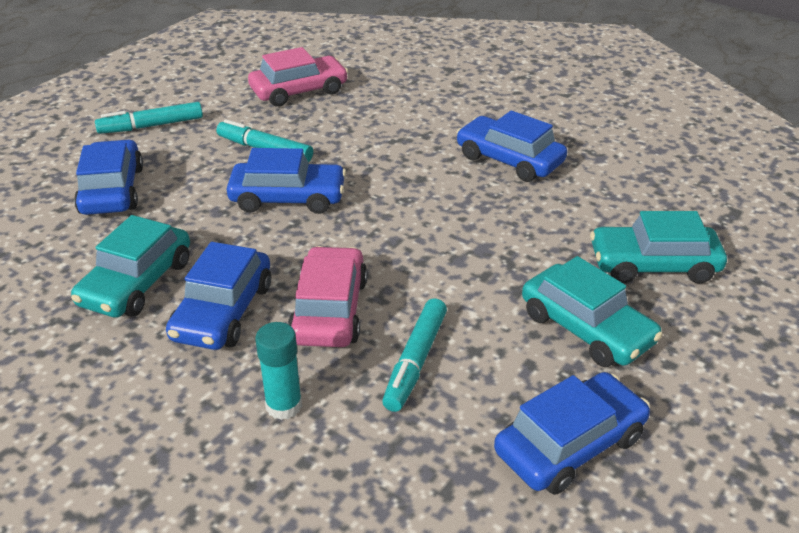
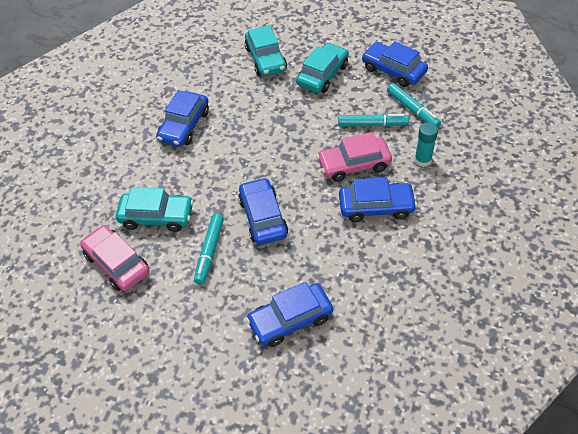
camera: 105 degrees left, 15 degrees up
(137, 283) = (373, 256): turquoise car -> turquoise car (156, 216)
(151, 126) = (197, 340): turquoise marker -> turquoise marker (412, 110)

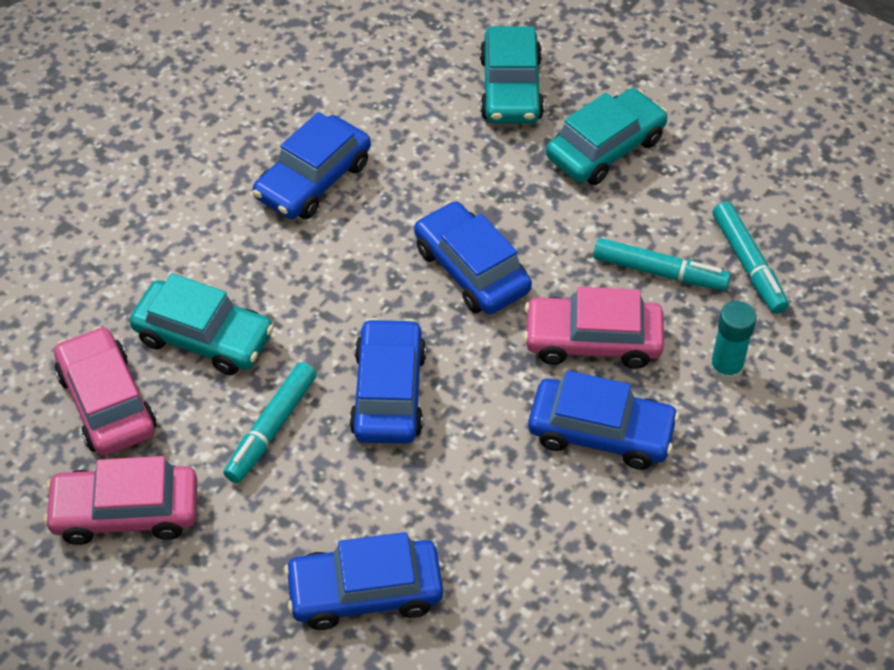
camera: 15 degrees right, 0 degrees up
(148, 317) = (126, 512): none -> pink car
(393, 70) = (744, 175): blue car -> blue car (471, 269)

